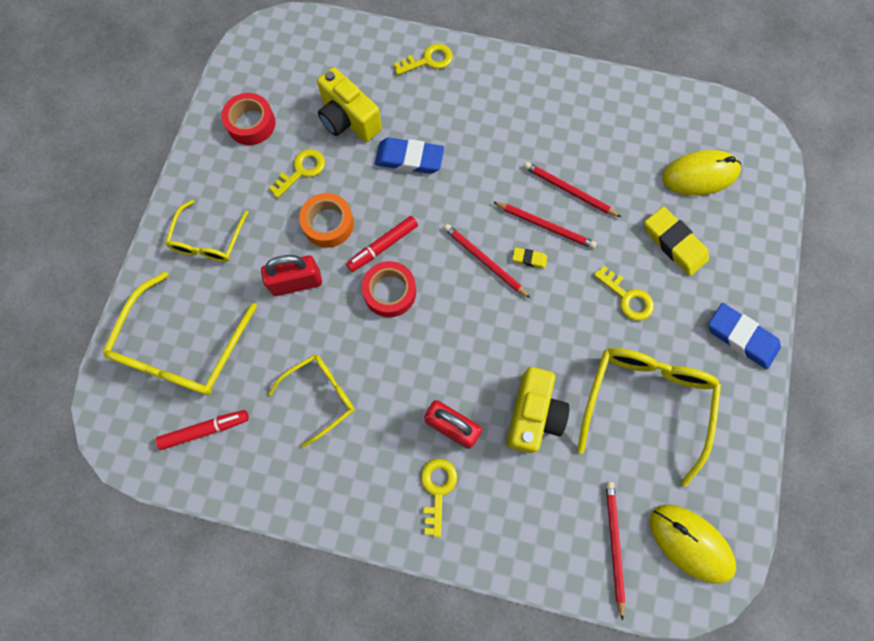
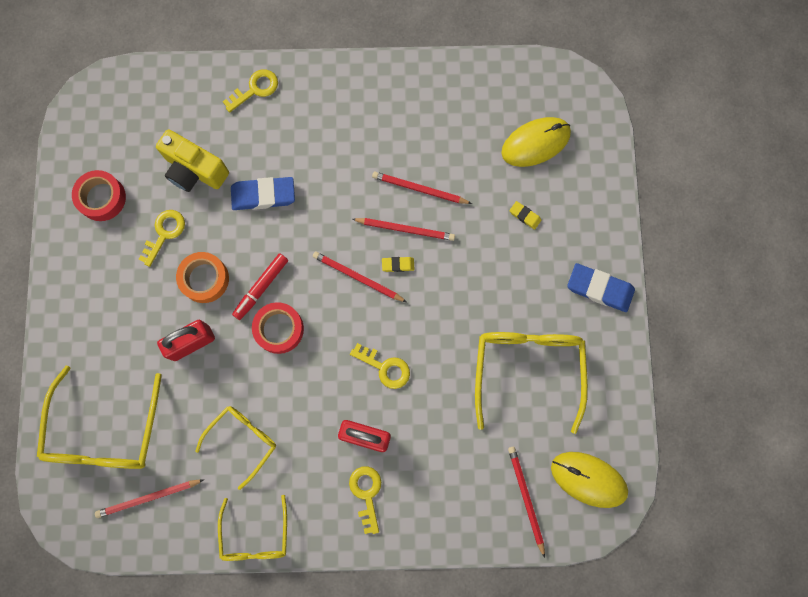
camera: 15 degrees left, 5 degrees up
(205, 430) = (149, 498): red marker -> red pencil
(208, 240) = (97, 324): yellow glasses -> yellow glasses (255, 535)
(533, 414) = (433, 406): yellow camera -> none
(627, 297) = (493, 278): yellow key -> yellow key (385, 367)
(674, 243) = (525, 216): yellow eraser -> yellow eraser, size x0.49

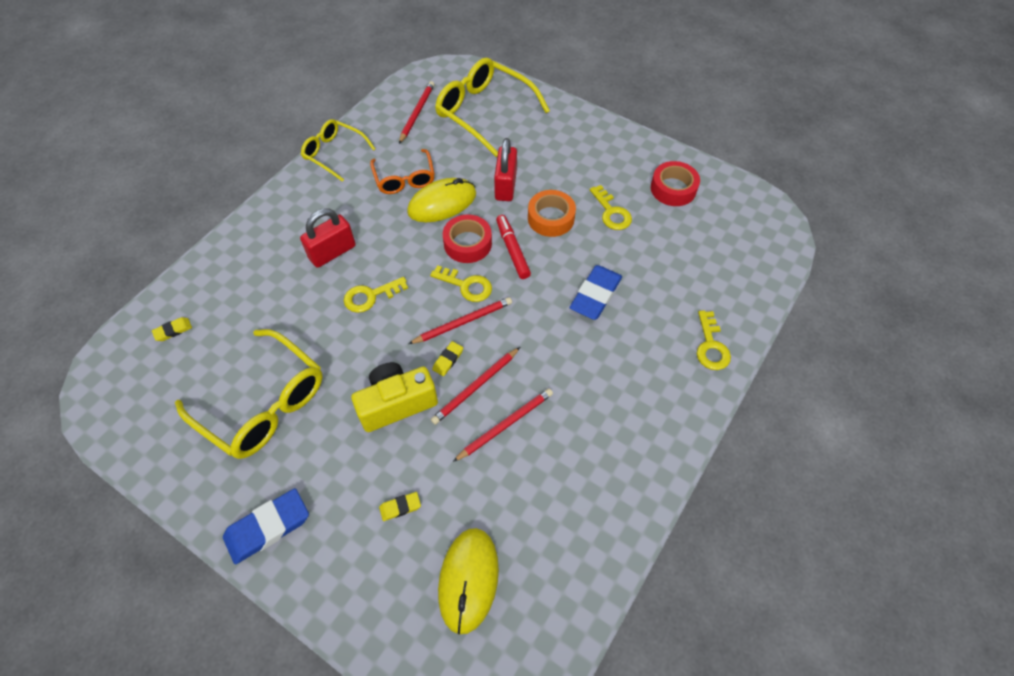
camera: 125 degrees right, 20 degrees down
(195, 170) = (656, 259): yellow camera -> yellow camera (396, 403)
(242, 440) = (404, 179): yellow glasses -> orange glasses
(366, 493) = (292, 229): yellow key -> yellow key (466, 285)
(526, 499) = (173, 330): red pencil -> yellow eraser
(588, 479) = (133, 388): yellow mouse -> yellow mouse (442, 203)

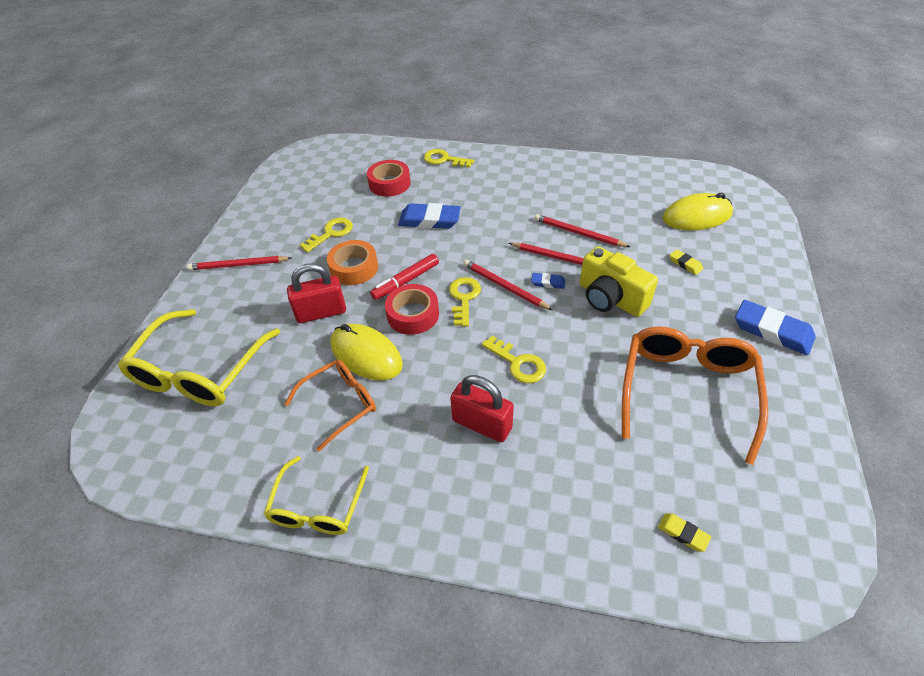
camera: 110 degrees left, 10 degrees down
(263, 404) = (687, 391): yellow glasses -> orange glasses
(417, 113) = (213, 441): red pencil -> red pencil (239, 265)
(448, 360) = (548, 282): yellow eraser -> blue eraser
(673, 189) = (288, 206): red tape -> red tape (389, 183)
(711, 346) = (444, 159): yellow key -> yellow key turned 135 degrees counterclockwise

